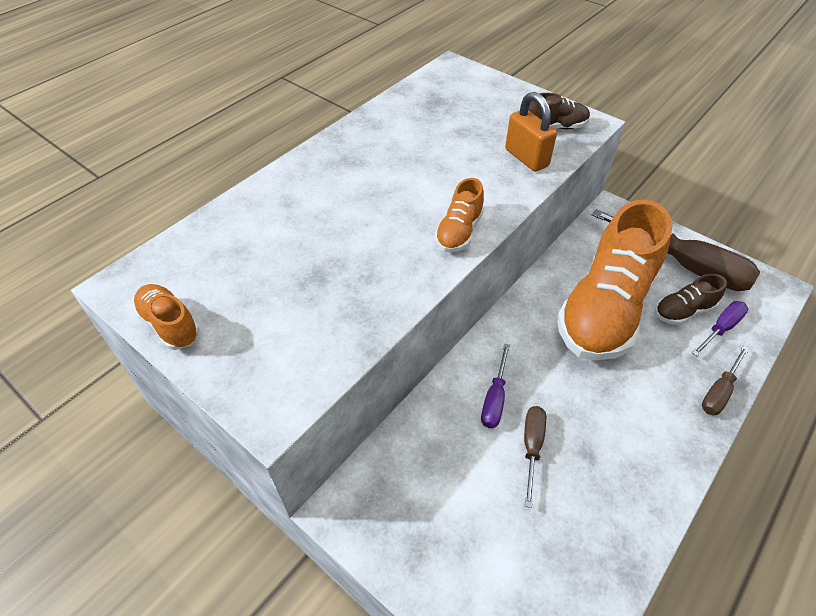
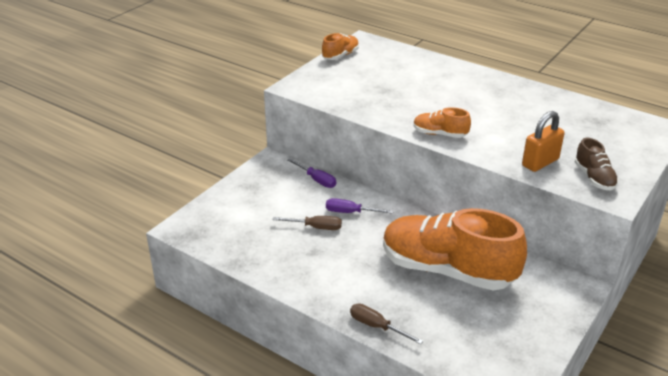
camera: 85 degrees right, 15 degrees down
(683, 311) = (459, 318): brown shoe -> none
(685, 266) = (520, 327): brown screwdriver -> none
(721, 328) = (446, 339): purple screwdriver -> purple screwdriver (316, 180)

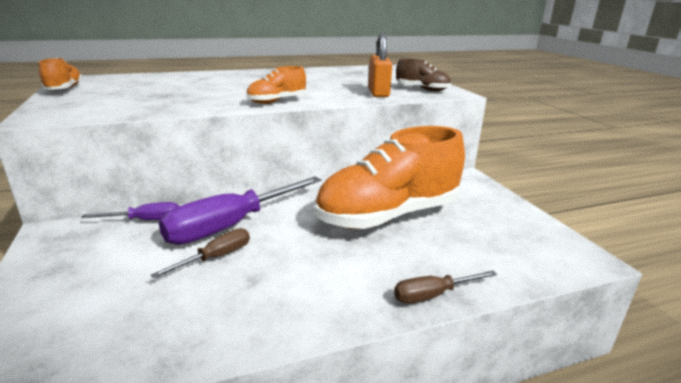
camera: 55 degrees left, 10 degrees down
(350, 212) = (231, 225): purple screwdriver -> purple screwdriver, size x2.00

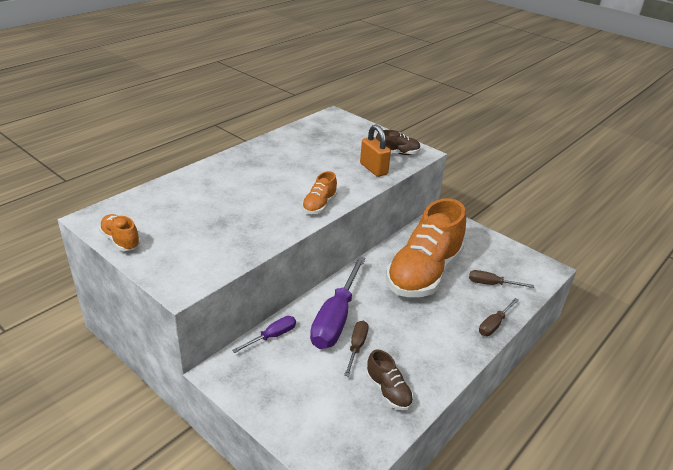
camera: 30 degrees left, 10 degrees up
(186, 317) = (388, 391): none -> brown shoe
(474, 250) = (491, 284): none -> brown screwdriver

